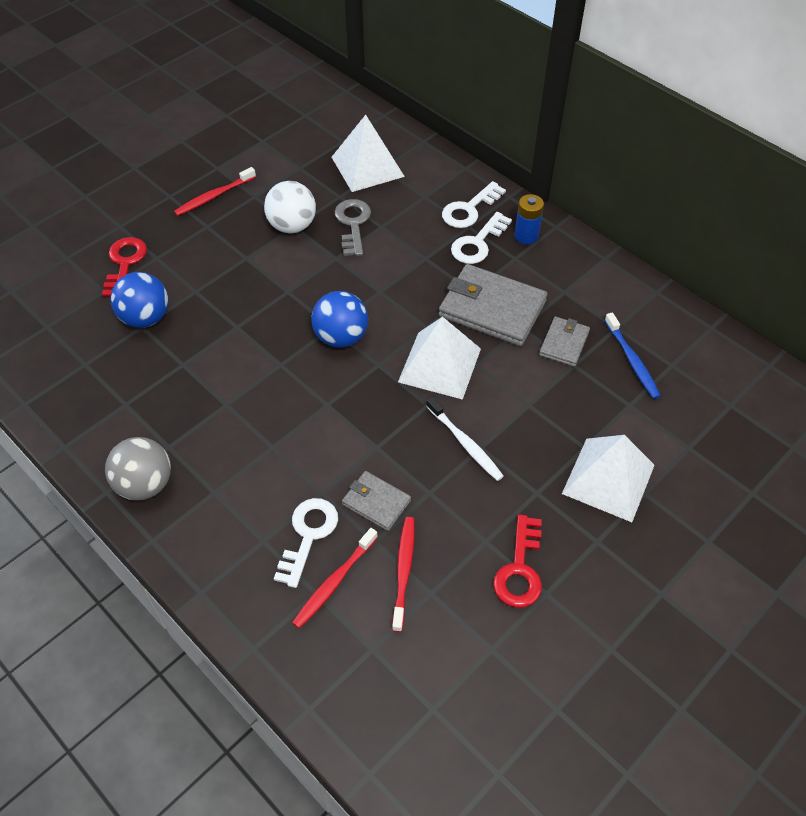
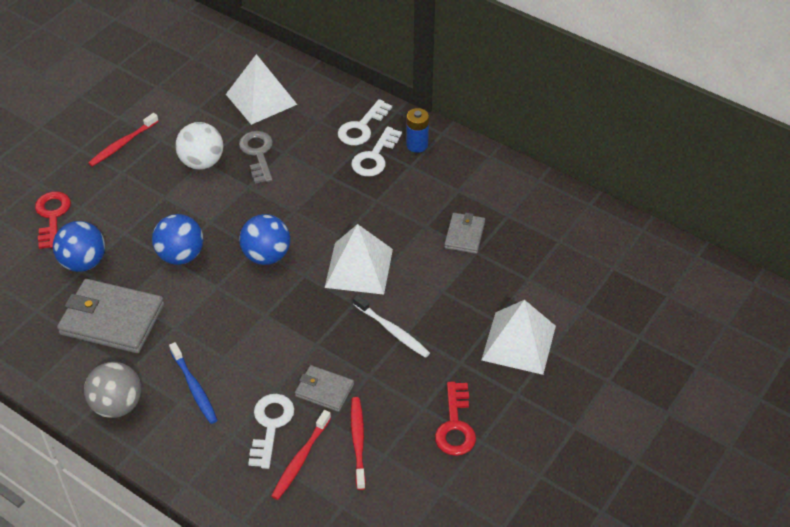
camera: 10 degrees left, 5 degrees down
(249, 324) = (181, 255): none -> blue ball
(492, 308) = (397, 213): grey wallet -> grey wallet (112, 319)
(632, 360) = (525, 241): blue toothbrush -> blue toothbrush (194, 387)

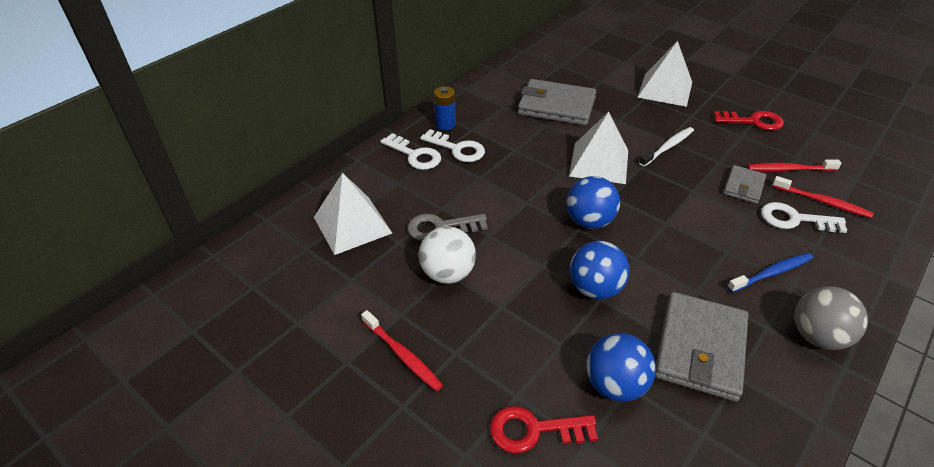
camera: 85 degrees left, 5 degrees down
(464, 235) = (556, 106): grey wallet -> grey wallet, size x1.86

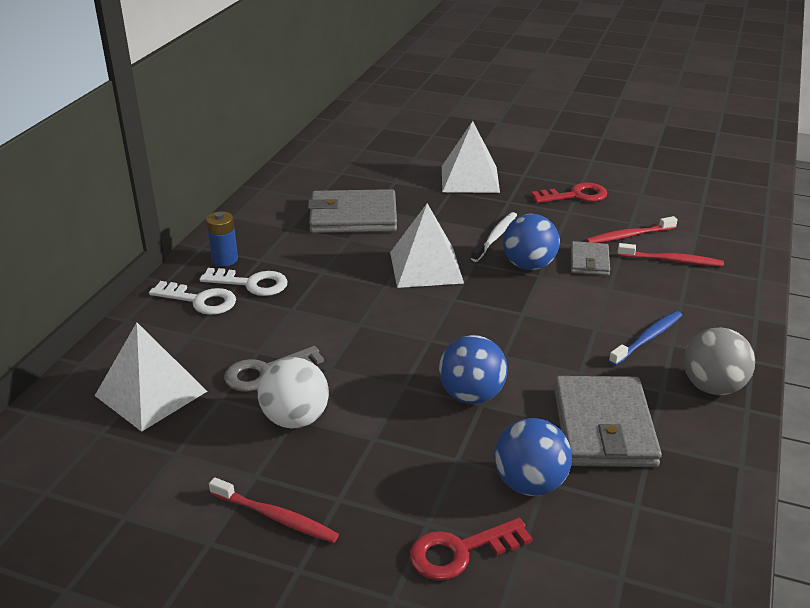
camera: 20 degrees left, 10 degrees down
(589, 221) = (438, 329): blue ball -> blue ball (529, 265)
(795, 219) = (651, 283): white key -> none

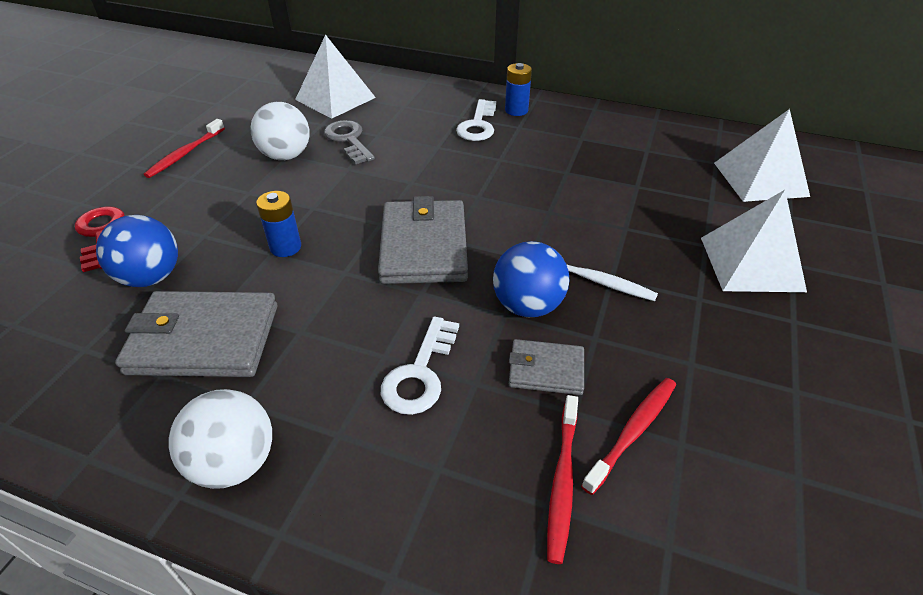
camera: 90 degrees right, 10 degrees up
(199, 300) = (452, 105): white key -> white key (420, 373)
(353, 216) = (614, 173): grey wallet -> grey wallet (424, 246)
(426, 267) = (515, 222): white pyramid -> white pyramid (760, 179)
(471, 395) = (285, 247): blue ball -> blue battery
(575, 195) = (749, 377): red key -> none
(629, 236) = (633, 432): red toothbrush -> red toothbrush turned 60 degrees clockwise
(647, 338) = (353, 408): blue toothbrush -> none
(712, 387) = (234, 462): grey ball -> white ball

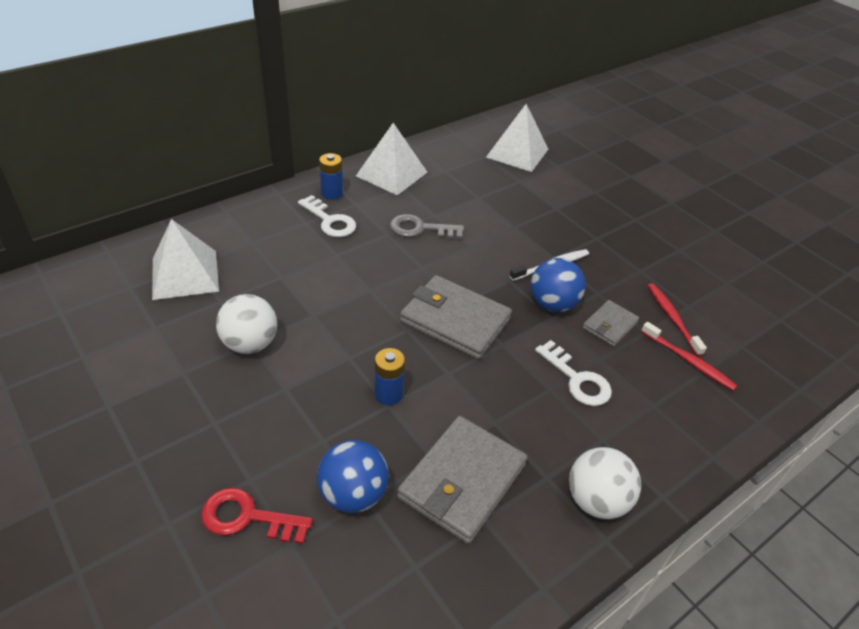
camera: 60 degrees left, 0 degrees up
(185, 154) = (163, 412): red toothbrush -> none
(348, 140) = (269, 296): grey key -> grey key (420, 229)
(751, 263) = (584, 204): white pyramid -> white pyramid (391, 174)

